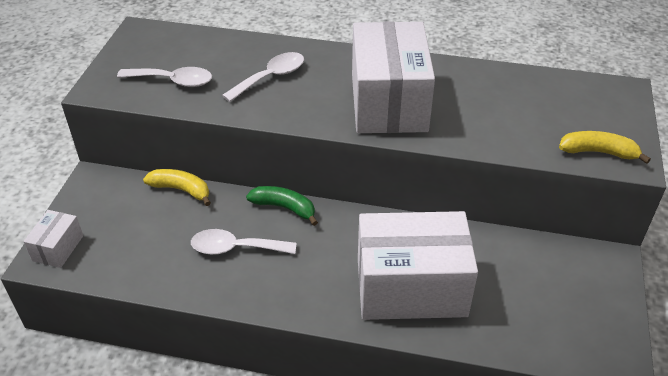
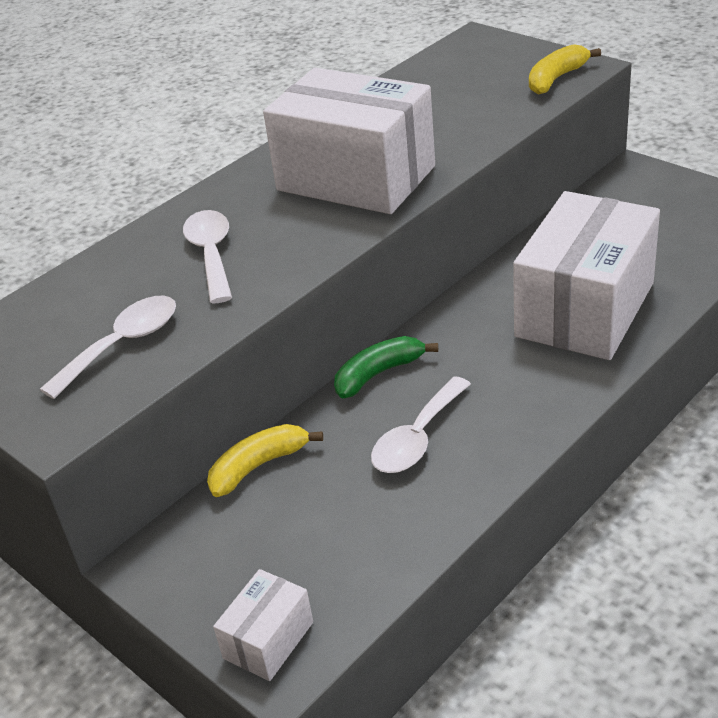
camera: 55 degrees left, 5 degrees down
(58, 248) = (268, 640): white box -> white box turned 75 degrees clockwise

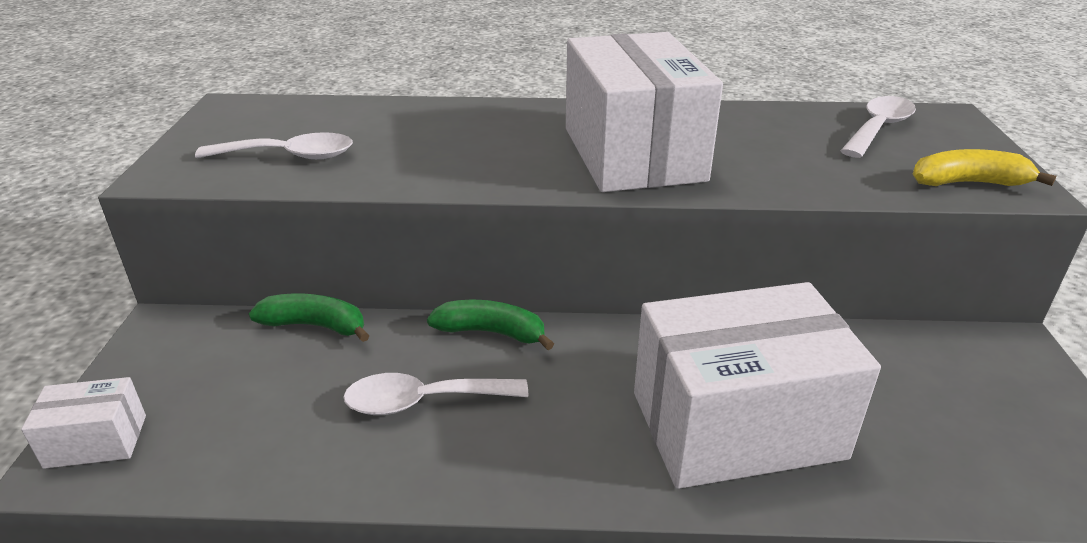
camera: 45 degrees right, 5 degrees down
(211, 254) = (444, 140): white spoon -> white spoon (878, 128)
(259, 466) = (315, 326): yellow banana -> green banana

